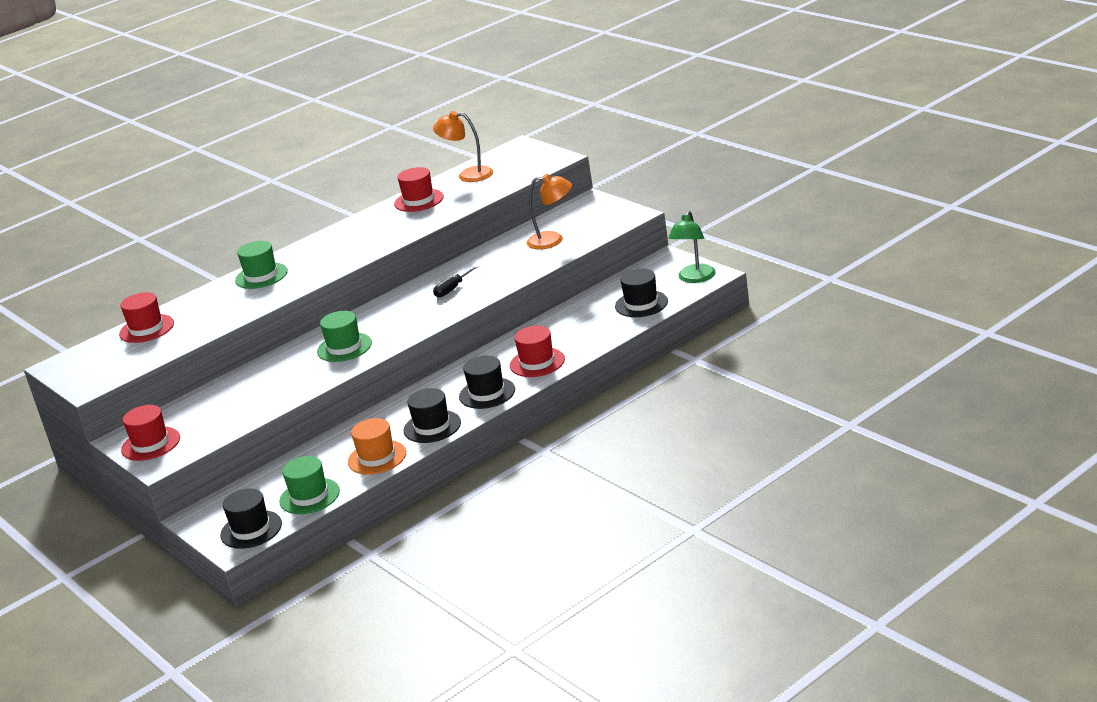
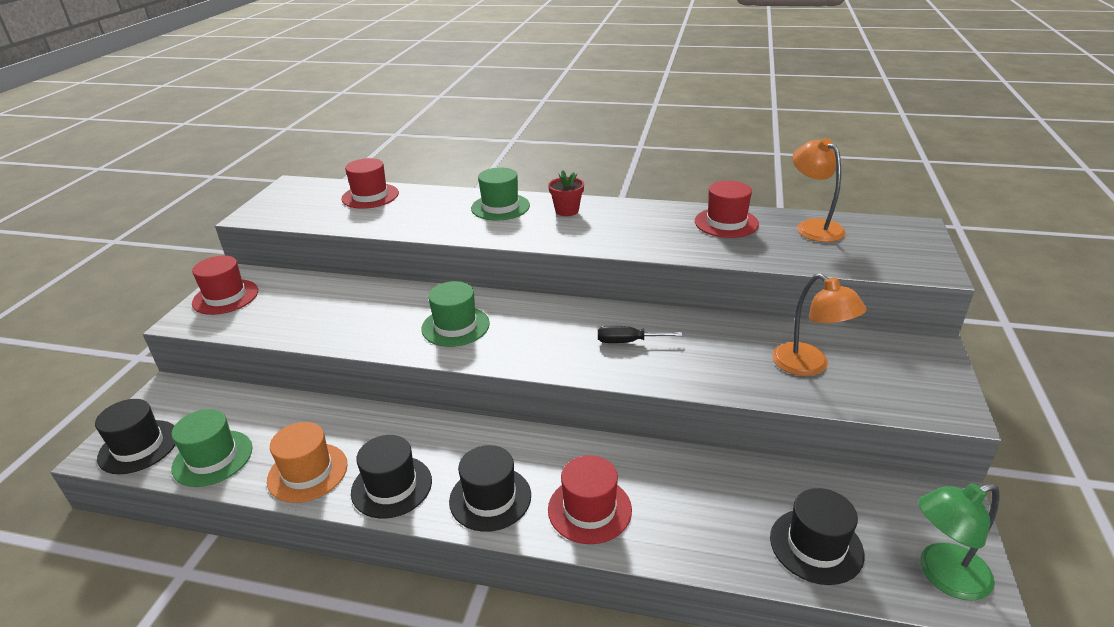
camera: 50 degrees right, 5 degrees up
(310, 251) = (567, 211): none -> red flower pot

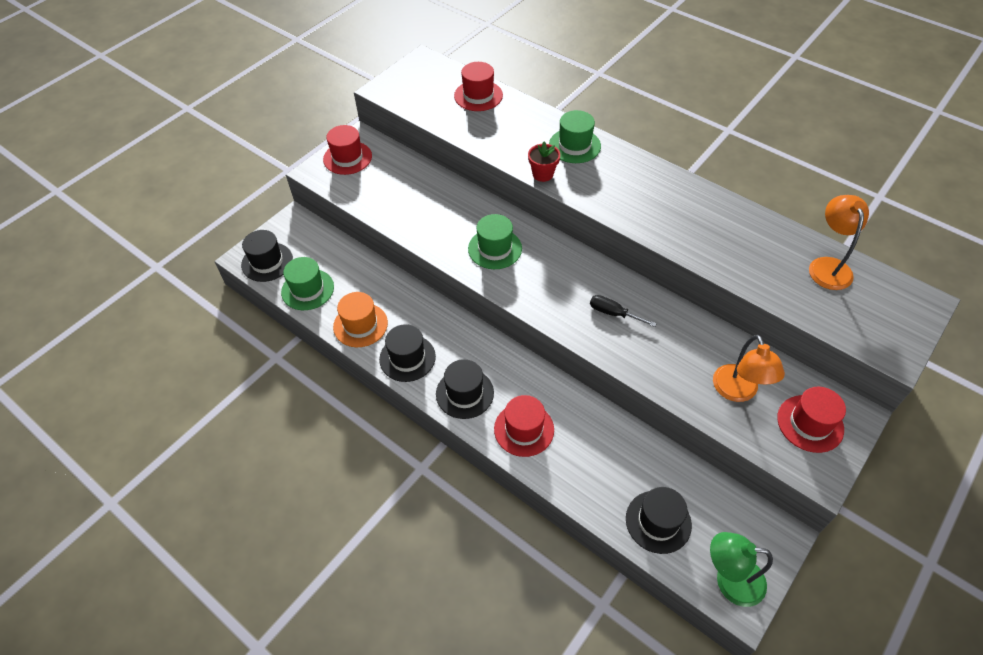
camera: 25 degrees right, 20 degrees up
(567, 211) = (626, 169): red flower pot -> red flower pot (543, 174)
(726, 223) = (753, 233): red hat -> red hat (810, 423)

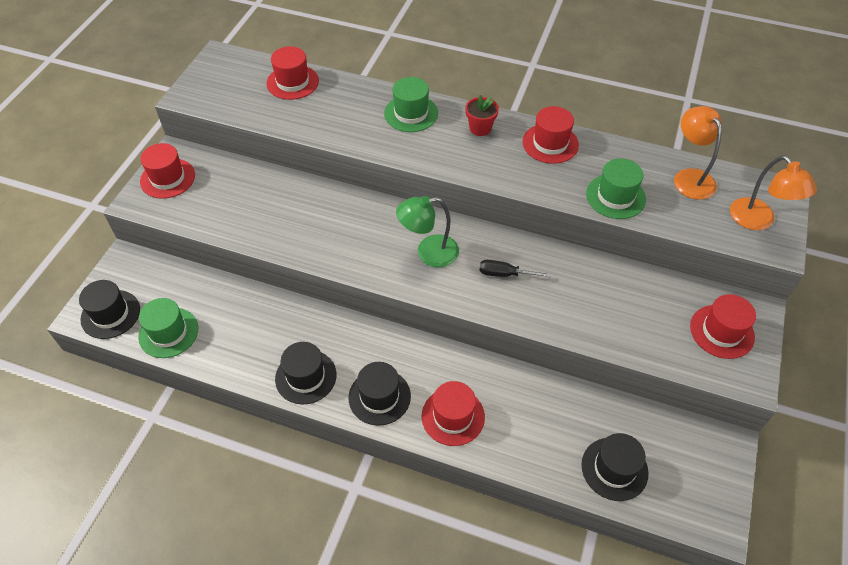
camera: 20 degrees left, 0 degrees up
(360, 325) = (242, 355): orange hat -> none
(495, 249) = (362, 238): green hat -> green hat (615, 196)
(543, 174) = (390, 150): red flower pot -> red flower pot (480, 128)
(697, 202) = (550, 143): none -> red hat
(729, 580) = (699, 504): green lamp -> green lamp (428, 252)
(738, 392) = (648, 319): orange lamp -> orange lamp (758, 221)

